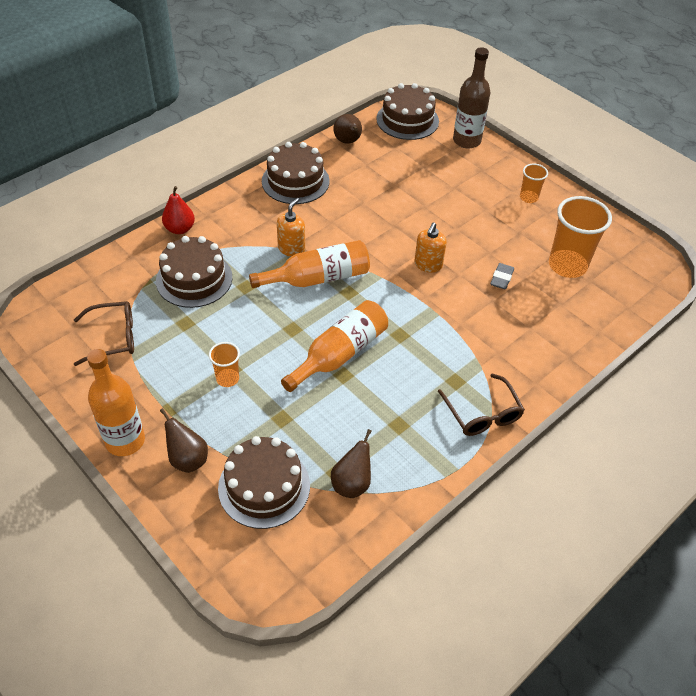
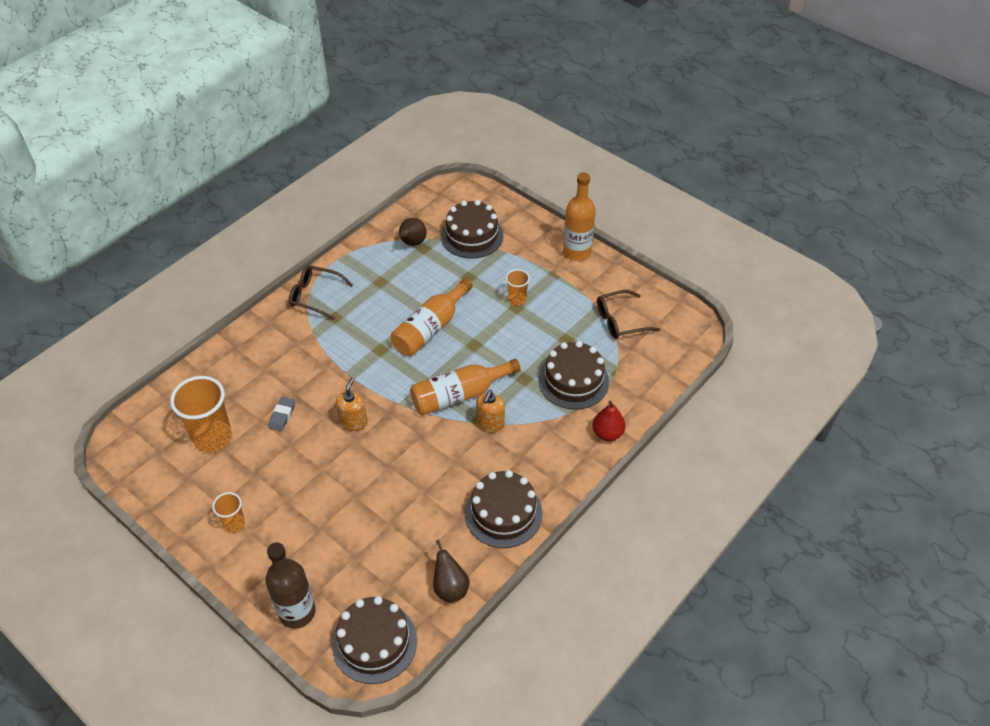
camera: 175 degrees right, 0 degrees up
(187, 459) = (529, 246): brown pear -> none
(482, 413) = (315, 296): brown glasses -> brown glasses turned 45 degrees counterclockwise

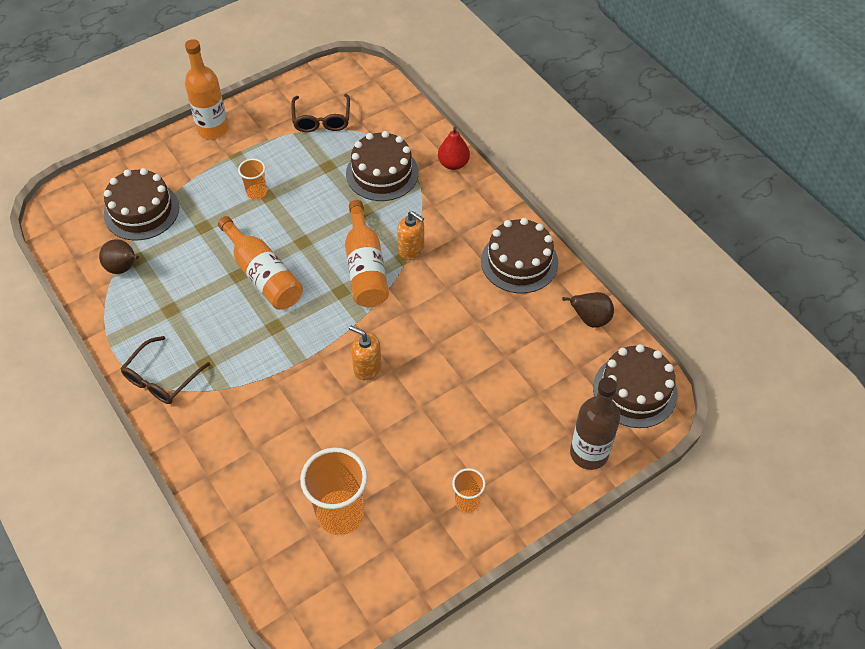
camera: 75 degrees left, 5 degrees up
(282, 415) = (333, 436): grey eraser -> none

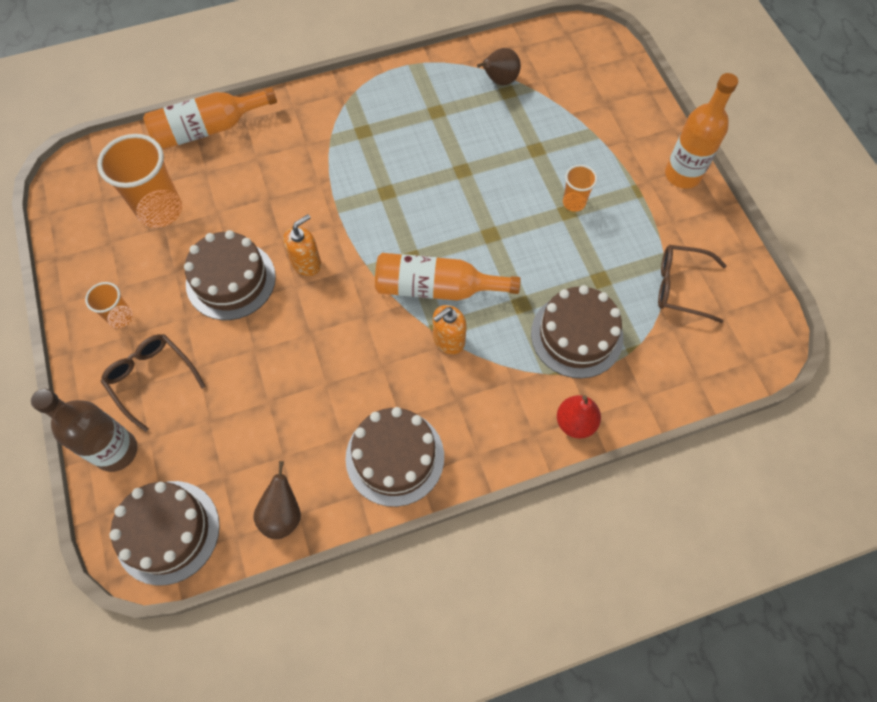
camera: 105 degrees right, 10 degrees up
(141, 211) = (571, 100): brown cake -> brown cake (231, 280)
(161, 378) = (359, 97): brown glasses -> brown glasses (151, 379)
(263, 275) = (455, 192): orange bottle -> orange bottle (208, 129)

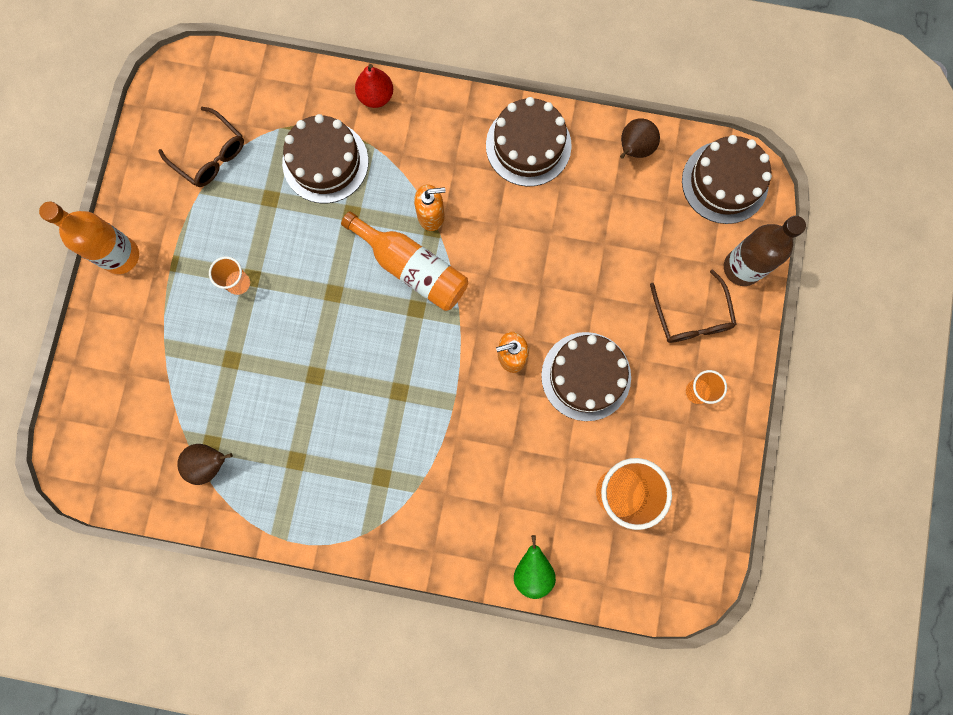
camera: 150 degrees left, 15 degrees up
(208, 129) = (532, 570): orange bottle -> green pear

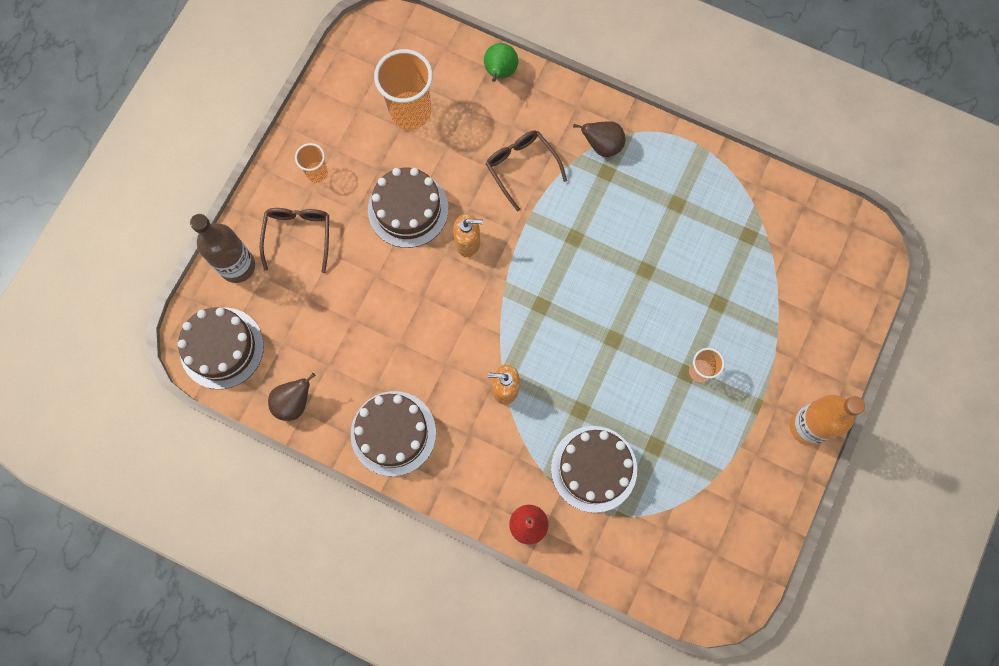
camera: 165 degrees left, 5 degrees down
(209, 463) = (752, 220): brown pear -> brown pear (602, 146)
(210, 155) = (706, 507): brown glasses -> brown glasses (521, 167)
(412, 268) = (535, 343): orange bottle -> none

